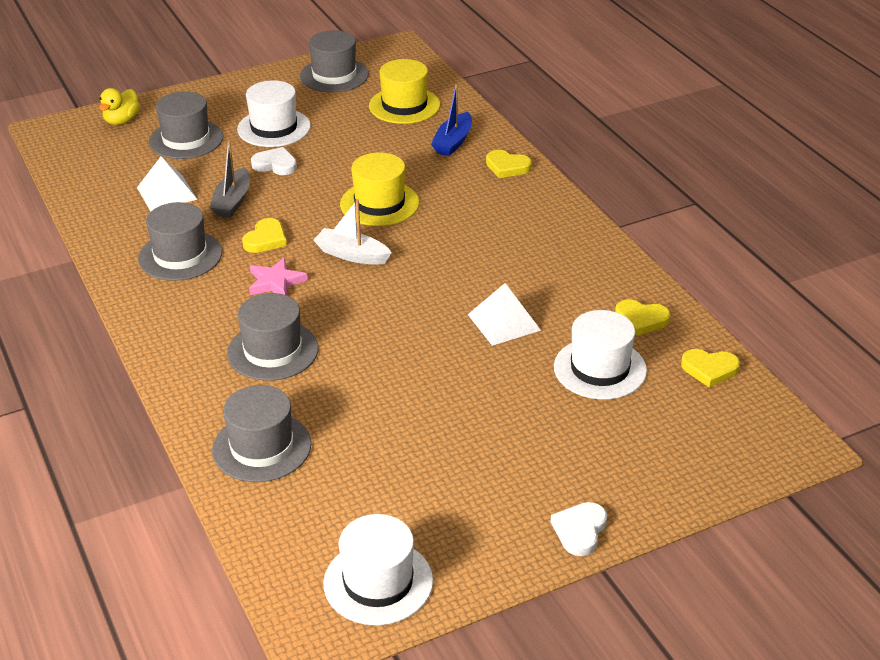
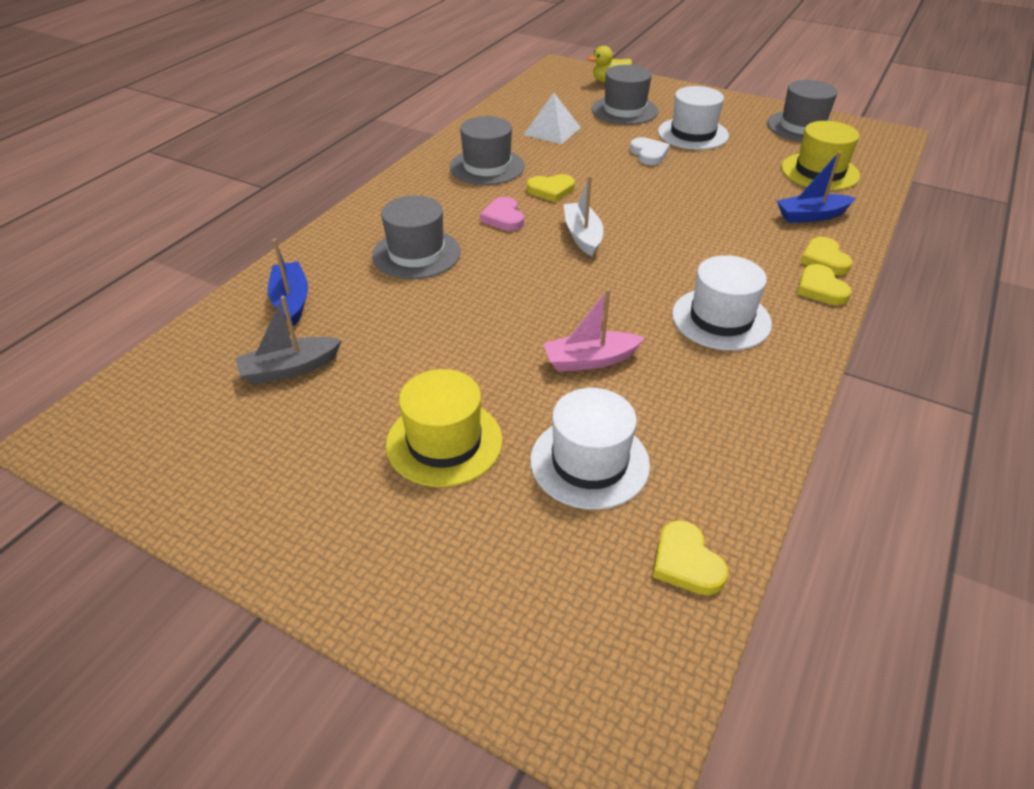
camera: 55 degrees right, 5 degrees up
(232, 201) = (578, 158): grey boat -> grey boat (290, 369)
(262, 447) = (291, 301): grey hat -> blue boat
(275, 282) = (503, 217): pink star -> pink heart
(378, 582) = (152, 444): white hat -> white hat (721, 319)
(379, 203) = (669, 219): yellow hat -> yellow hat (444, 442)
(504, 322) = (590, 360): white pyramid -> pink boat
(580, 530) = (309, 565): white heart -> none
(641, 319) = (708, 459): yellow heart -> yellow heart (820, 288)

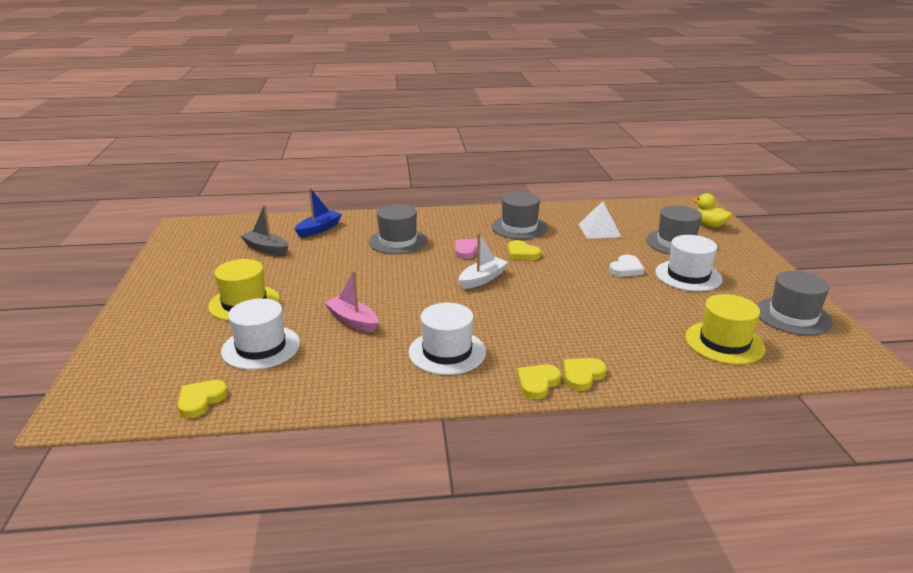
camera: 55 degrees right, 15 degrees down
(811, 216) = (642, 355): blue boat -> none

